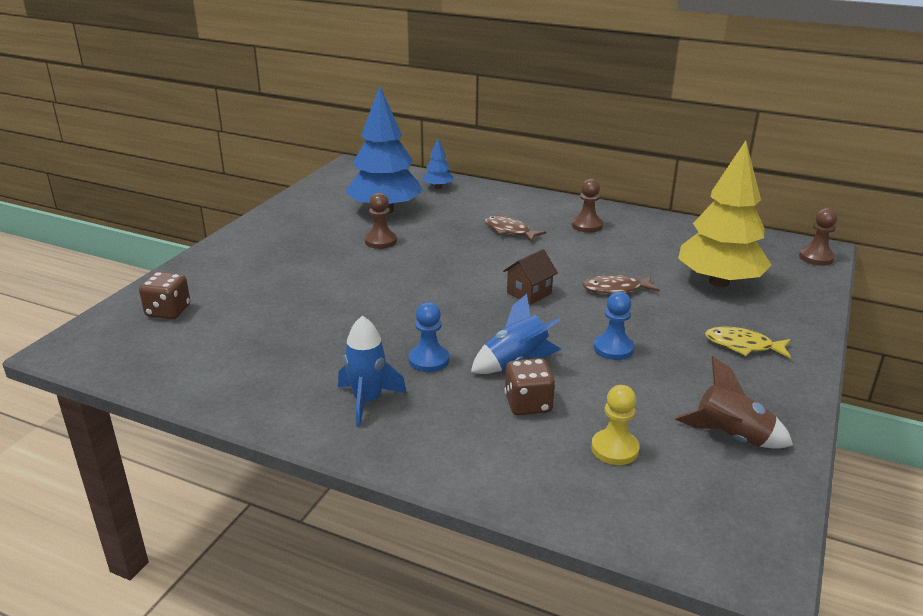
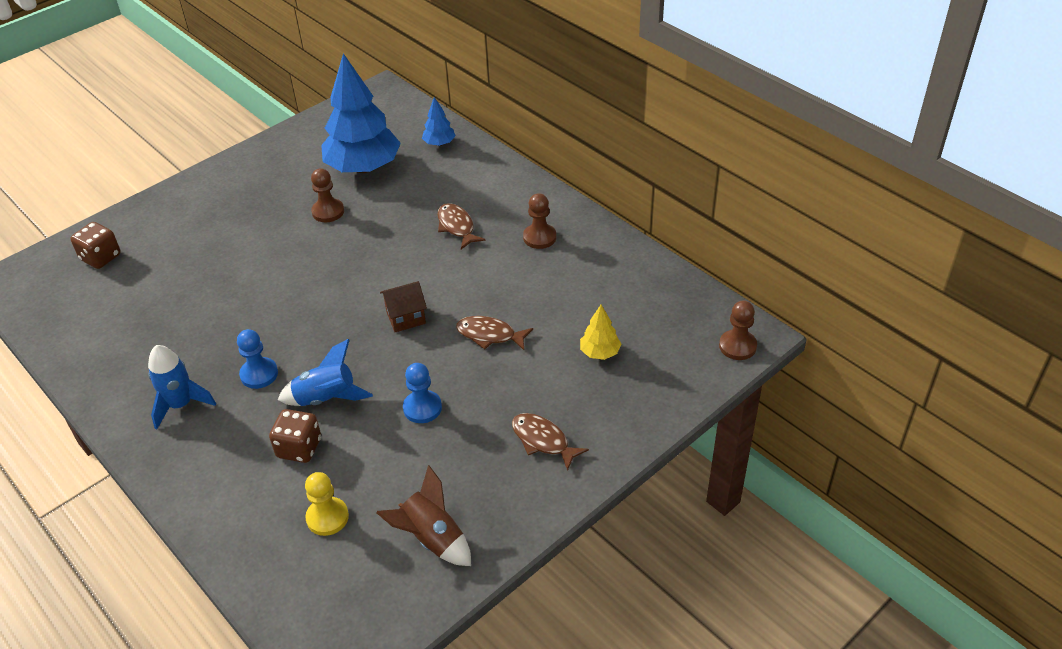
camera: 25 degrees right, 15 degrees up
(719, 282) = (600, 352): yellow tree -> yellow tree, size x0.44
(743, 346) = (543, 440): yellow fish -> brown fish

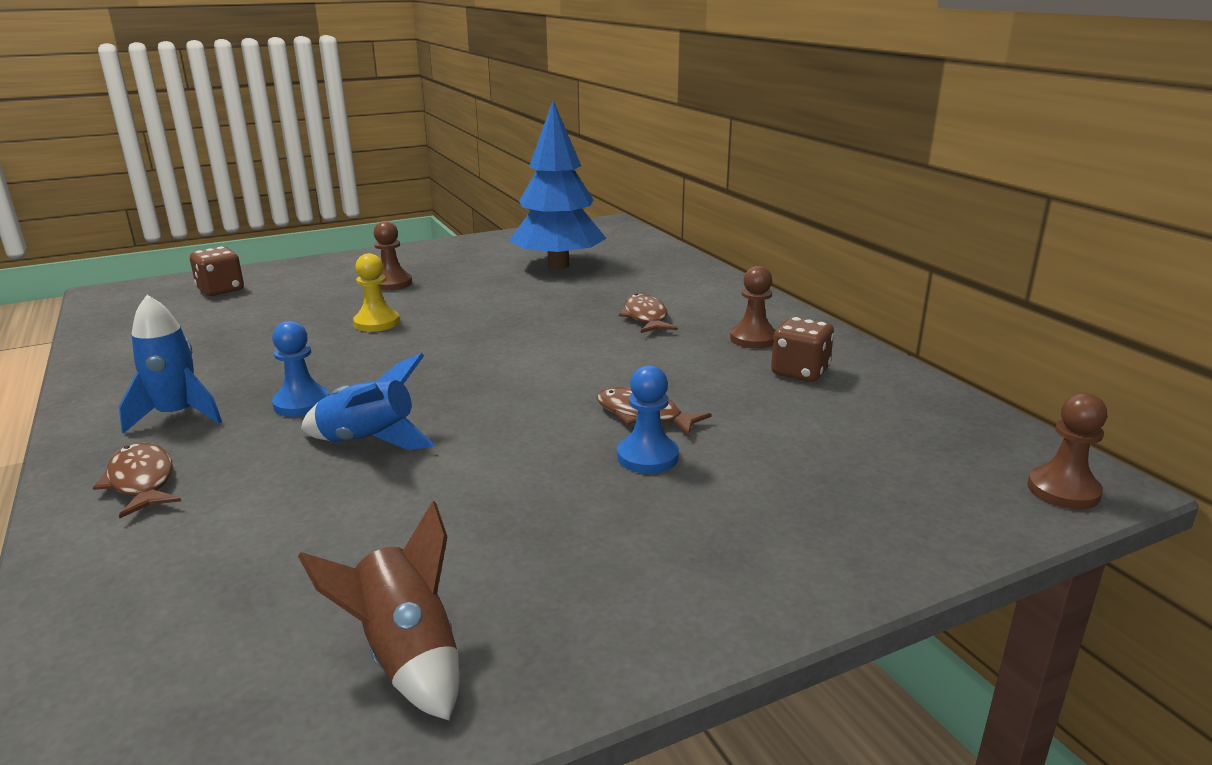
camera: 15 degrees right, 20 degrees down
(299, 448) = (287, 487): brown dice -> brown dice (800, 372)
(327, 517) = (255, 583): yellow pawn -> yellow pawn (376, 323)
(328, 212) = (495, 289): brown pawn -> brown pawn (392, 283)
(406, 317) = (533, 382): brown house -> none
(422, 408) = (500, 475): blue pawn -> blue pawn (647, 457)
(439, 143) = (656, 259): blue tree -> none
(543, 440) = (678, 551): brown fish -> brown fish (141, 481)
(600, 352) = (812, 460): yellow tree -> none

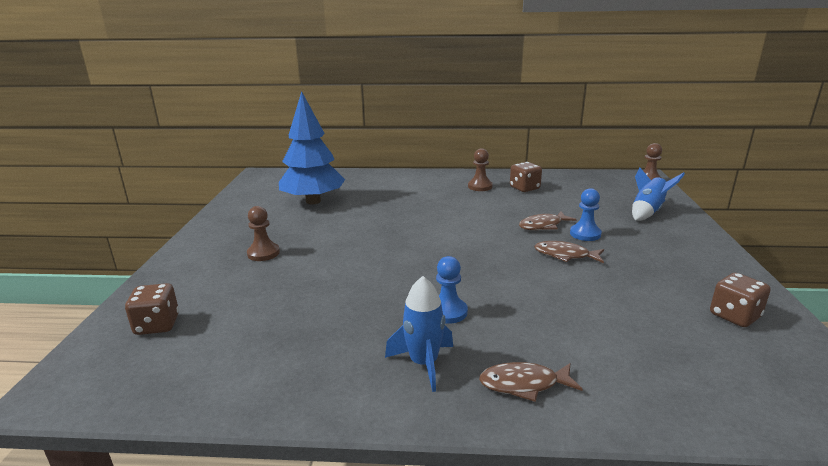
camera: 60 degrees left, 0 degrees up
(369, 441) = (520, 296): blue rocket -> blue rocket (647, 212)
(376, 323) = (336, 269): yellow pawn -> none
(406, 656) = (734, 316): brown rocket -> brown dice
(645, 317) = (426, 199): brown fish -> brown fish (565, 255)

